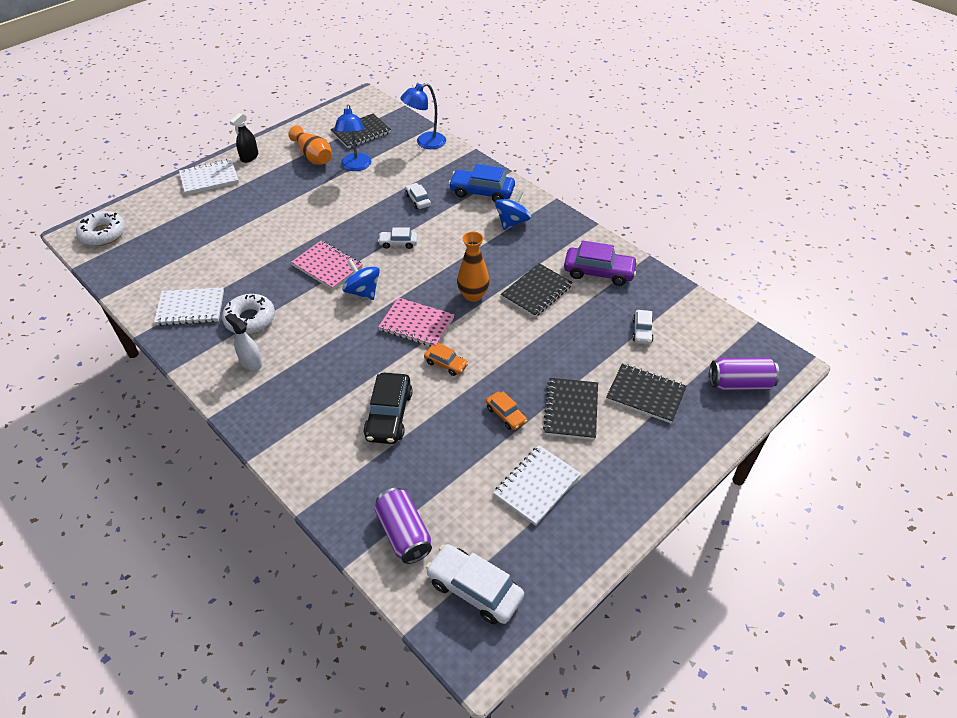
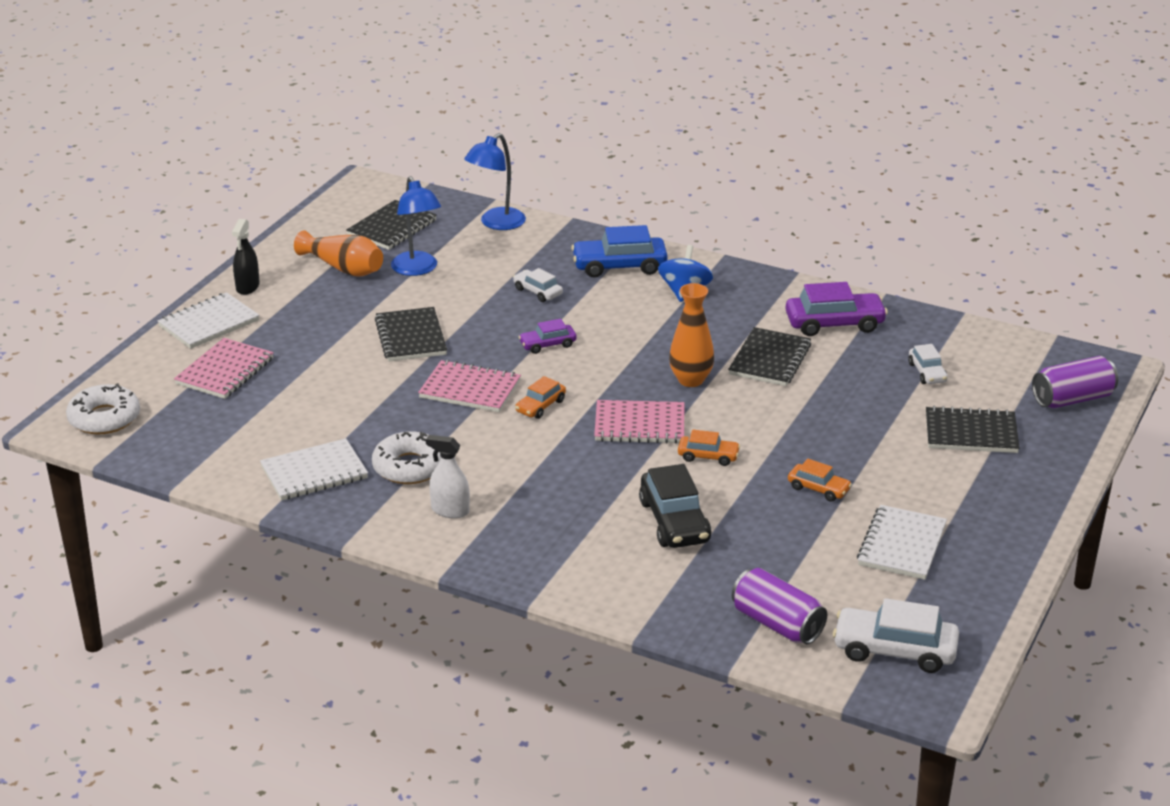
camera: 20 degrees left, 15 degrees down
(193, 216) = (225, 371): none -> pink notebook
(362, 291) = (540, 406): blue spinning top -> orange car
(398, 243) = (548, 345): white car -> purple car
(571, 410) = (893, 467): black notebook -> black notebook (411, 337)

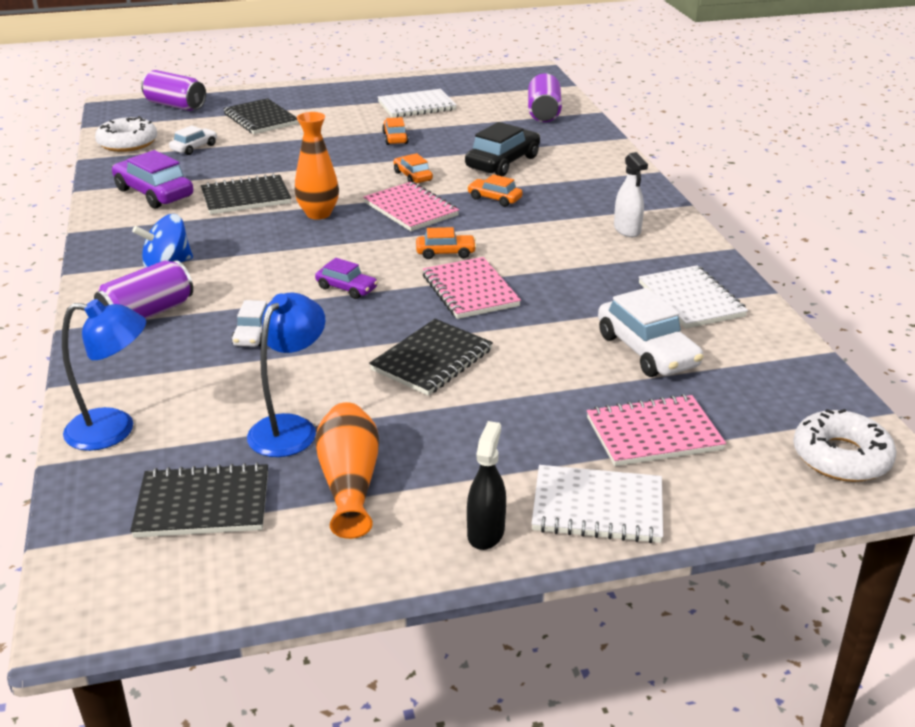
camera: 130 degrees left, 0 degrees up
(247, 287) = (486, 532): black spray bottle -> black spray bottle turned 45 degrees counterclockwise
(314, 473) = (691, 300): white notebook -> white notebook turned 45 degrees clockwise
(409, 467) = (611, 266): white donut -> white donut (128, 143)
(602, 476) = (494, 199): none -> orange car
(619, 266) = (147, 313): blue car -> purple can
(894, 650) = (512, 86): white car -> white car (647, 350)

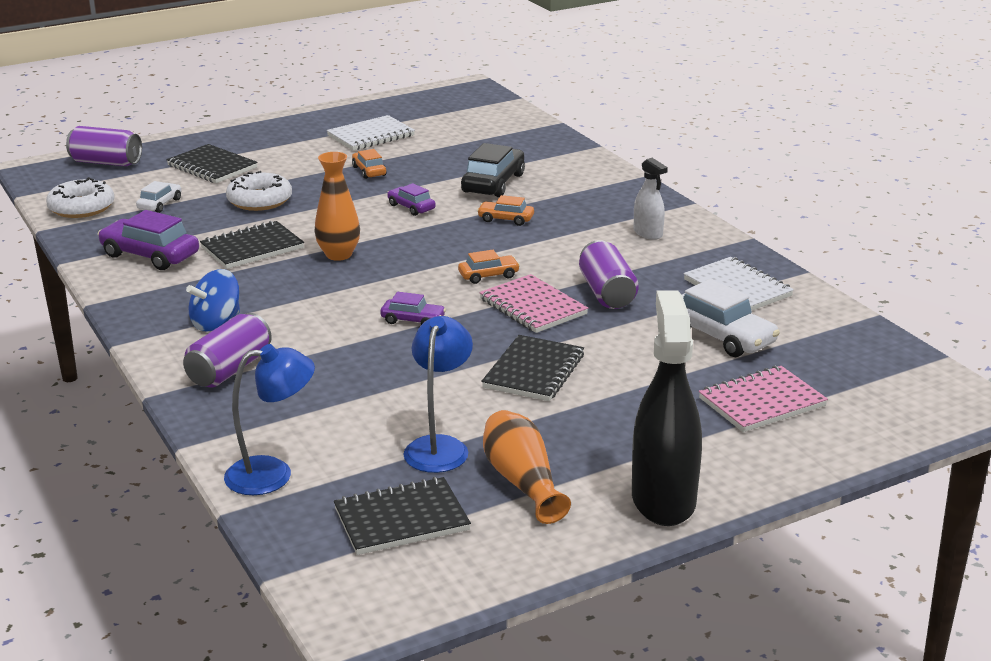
camera: 15 degrees left, 5 degrees down
(253, 334) = (349, 373): white car -> none
(411, 209) = (429, 239): pink notebook -> none
(412, 176) = (411, 207): orange car -> purple car
(486, 532) = (663, 499): black spray bottle -> black spray bottle, size x1.99
(543, 112) = (505, 129): purple can -> purple can (607, 293)
(597, 507) = (745, 466): white notebook -> none
(841, 457) = (922, 396): white donut -> white donut (259, 200)

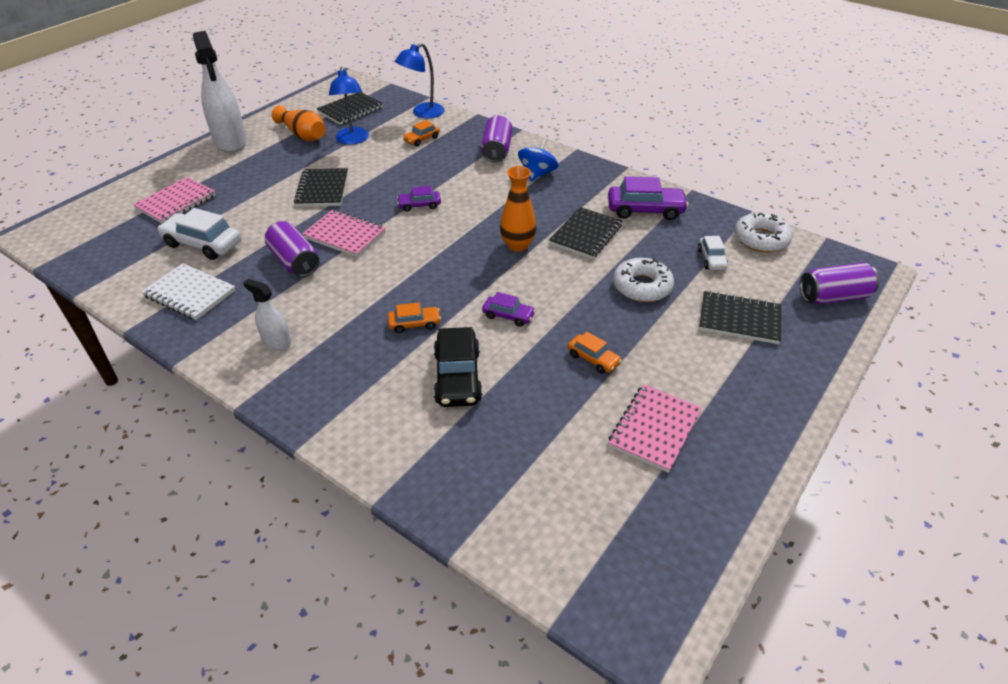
camera: 155 degrees right, 15 degrees up
(371, 136) = (654, 429): white notebook -> pink notebook
(488, 275) = (392, 255): orange car -> orange car (421, 139)
(663, 499) = (230, 142): black spray bottle -> white spray bottle

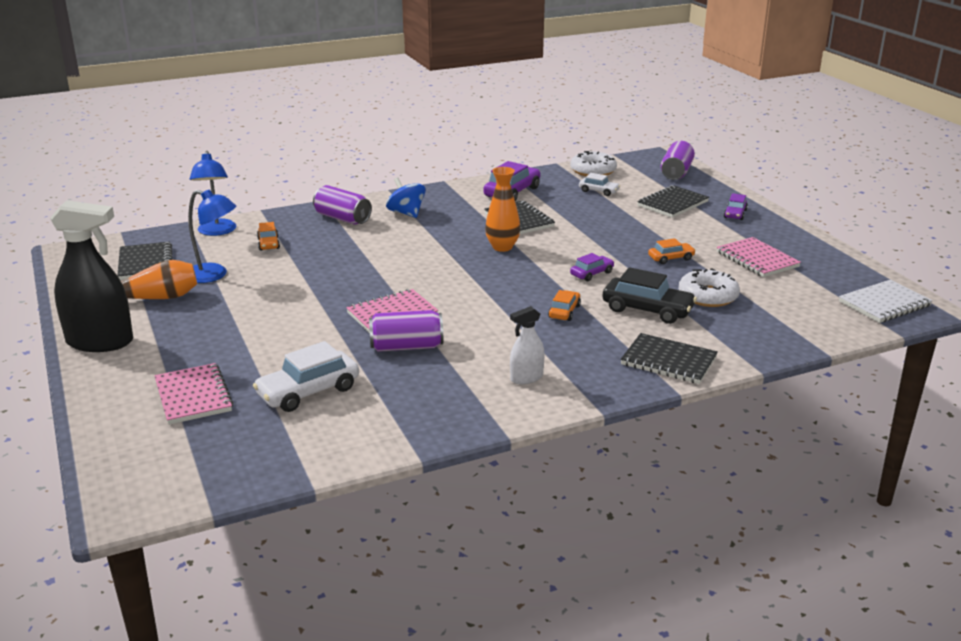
camera: 60 degrees left, 15 degrees down
(190, 294) = (396, 412): white notebook -> white notebook (884, 304)
(230, 142) = (100, 342): white spray bottle -> black spray bottle
(322, 189) = (291, 309): black notebook -> black notebook (668, 361)
(419, 205) = (387, 270): purple car -> purple car (735, 214)
(642, 286) = (606, 220): white donut -> white donut (708, 296)

